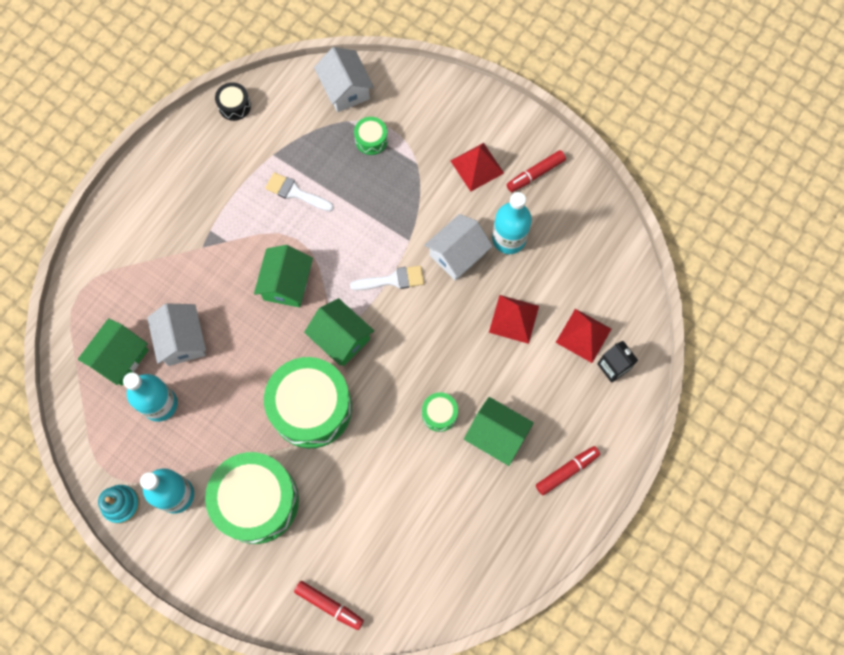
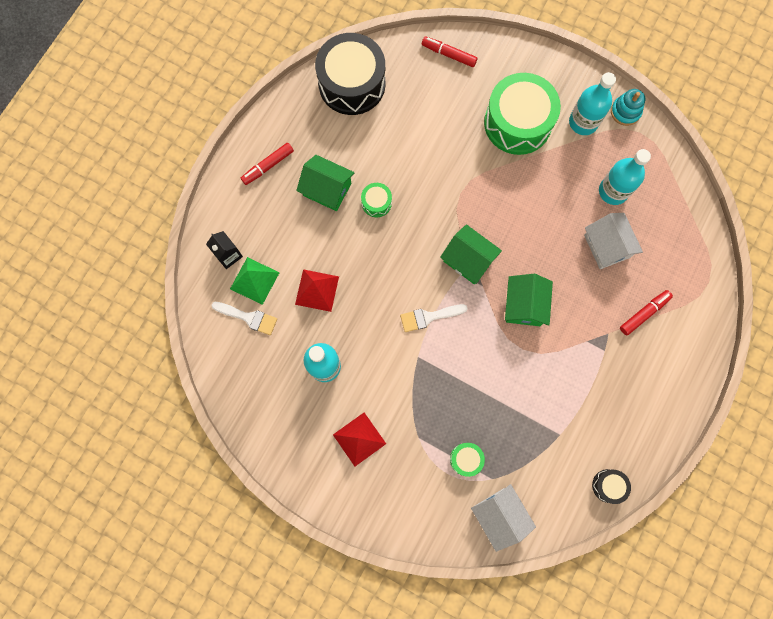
camera: 175 degrees right, 5 degrees up
(120, 358) = (657, 227): green house -> none
(295, 192) = (531, 396): white brush -> white brush (248, 318)
(311, 408) = (485, 199): green drum -> none
(457, 254) = (372, 347): white house -> none
(458, 574) = (352, 84): none -> black drum
(535, 174) = (302, 436): red marker -> red marker (644, 313)
(583, 335) = (254, 280): red pyramid -> green pyramid

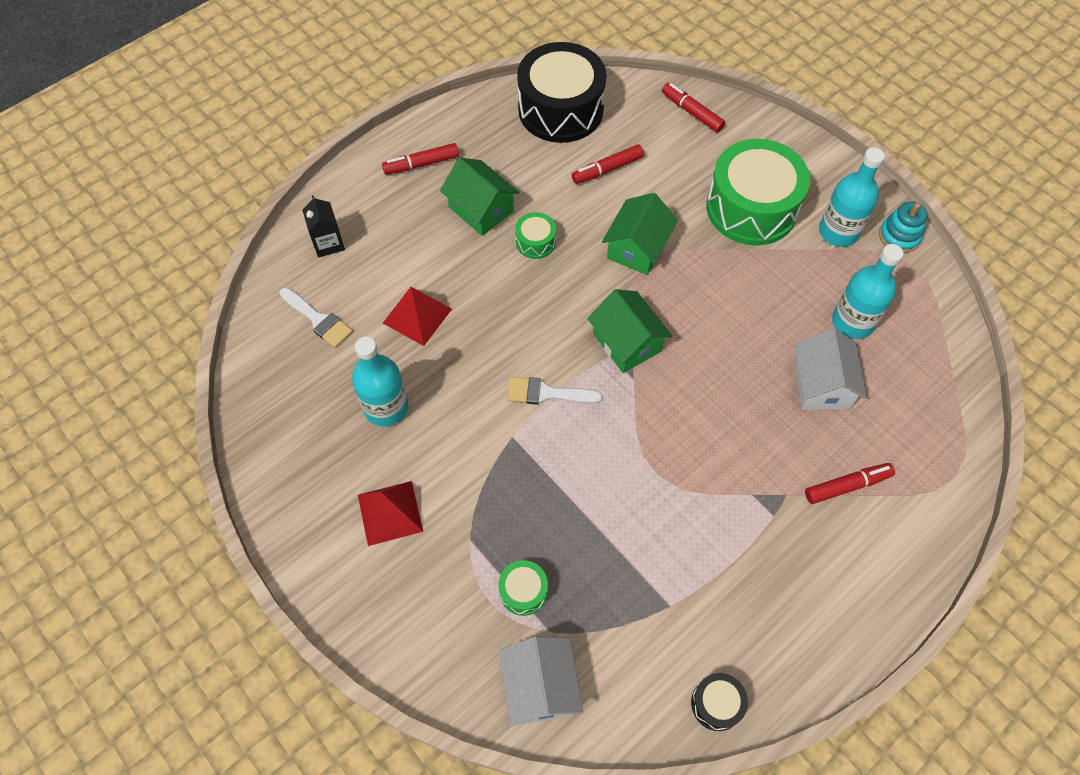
camera: 20 degrees right, 15 degrees down
(254, 280) = (346, 280): green pyramid -> none
(405, 125) = (607, 169): none -> red marker
(524, 305) = (681, 420): green house -> green house (637, 248)

